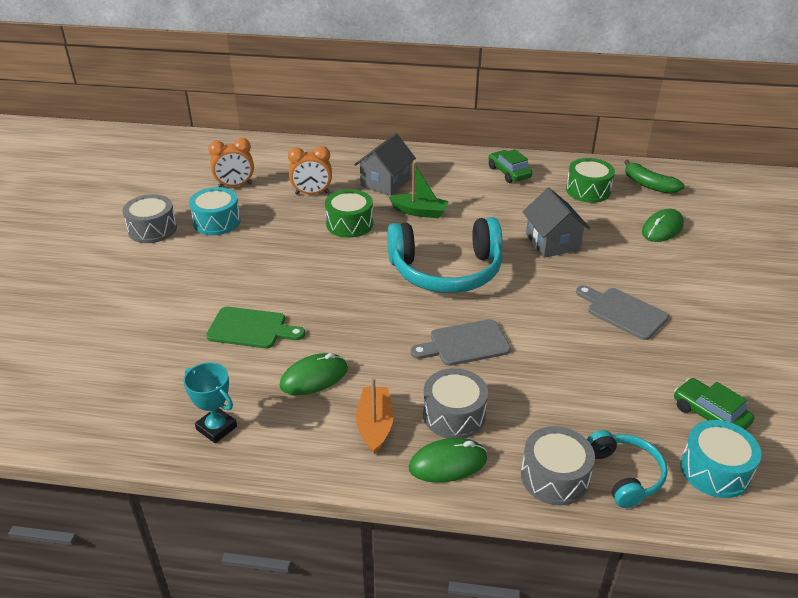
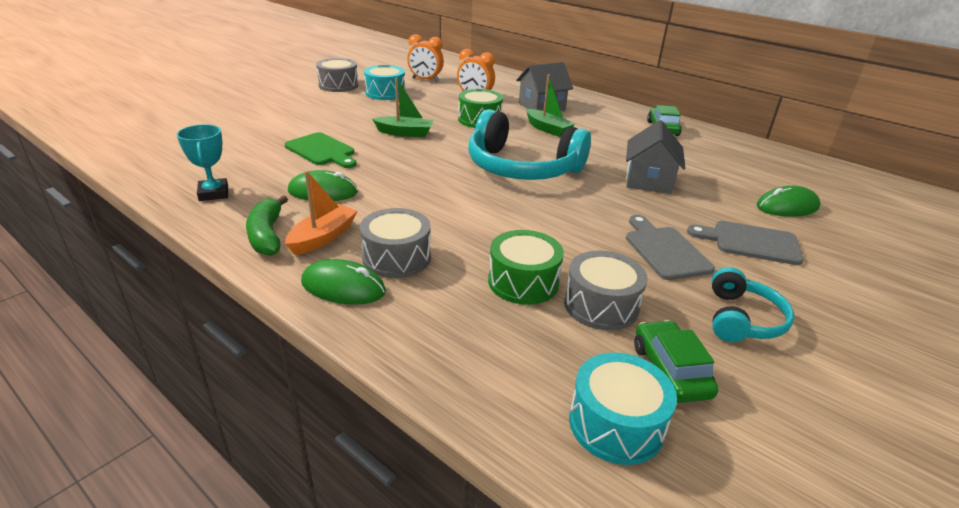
camera: 30 degrees right, 5 degrees down
(301, 271) = (405, 133): none -> green boat
(465, 344) = (473, 216): grey cutting board -> grey cutting board (751, 242)
(554, 477) = (425, 342): grey drum -> grey drum (601, 305)
(588, 190) = (731, 159): green drum -> green drum (523, 282)
(624, 474) = (501, 376): turquoise headphones -> turquoise headphones (742, 319)
(649, 185) = (807, 173): green banana -> green banana (267, 235)

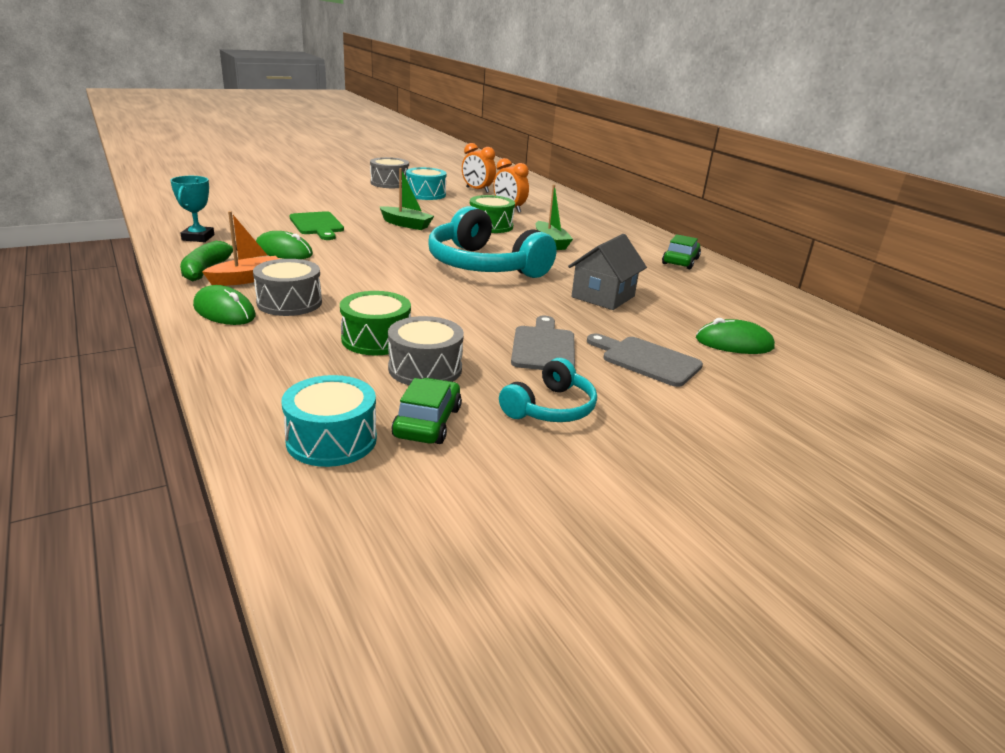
camera: 20 degrees right, 5 degrees down
(541, 106) = (569, 225): grey house -> none

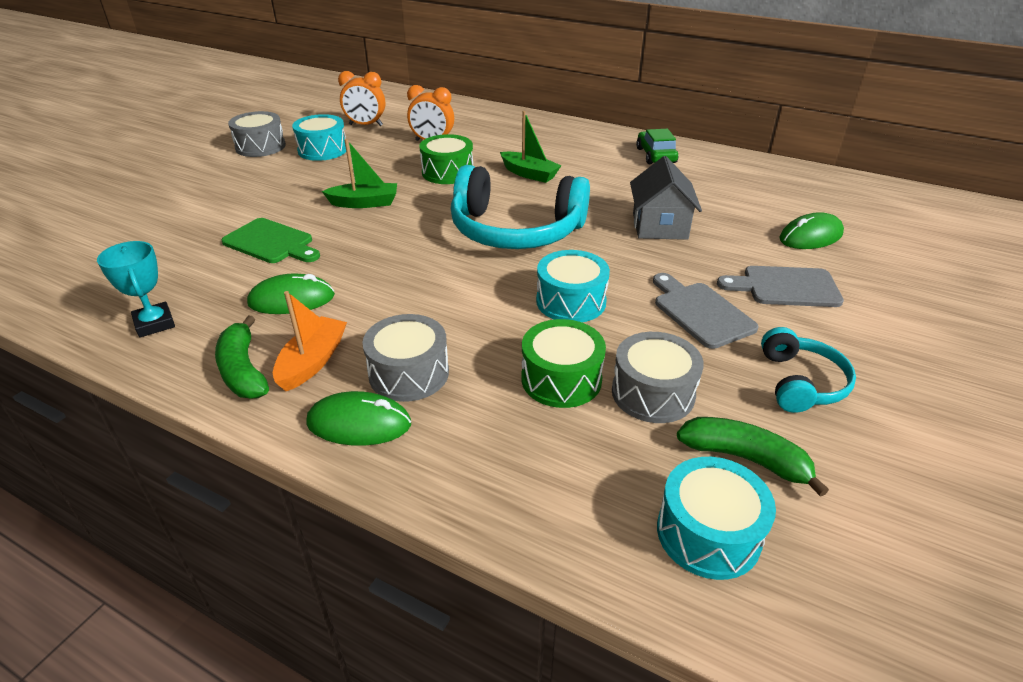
camera: 30 degrees left, 10 degrees up
(427, 422) = (745, 459): green car -> green banana
(455, 309) = (571, 301): none -> turquoise drum

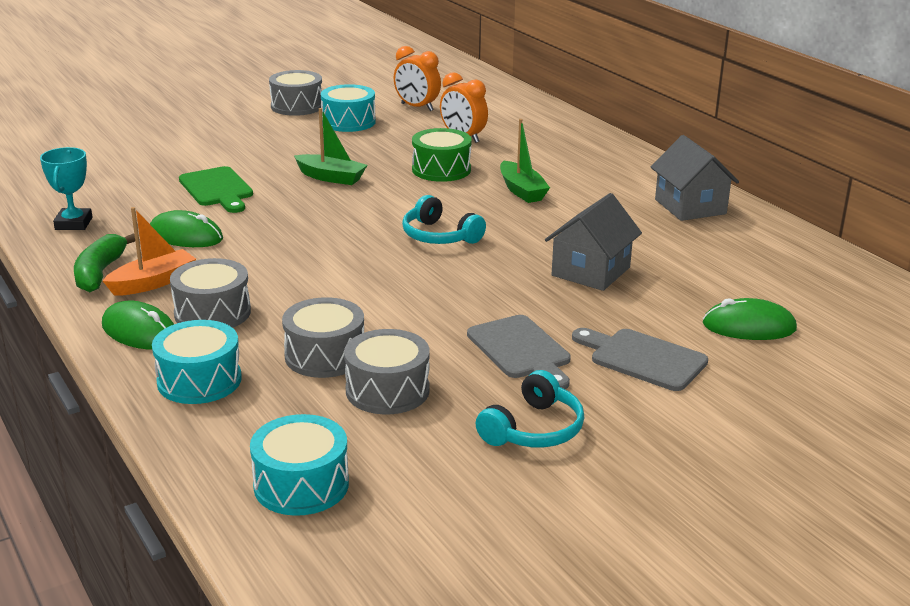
camera: 30 degrees right, 10 degrees down
(515, 230) = (439, 236): turquoise headphones -> turquoise headphones, size x0.52
(561, 379) = (325, 356): green drum -> grey drum
(571, 301) = (411, 305): turquoise drum -> turquoise drum (199, 380)
(655, 155) = (690, 207): green car -> grey house
(700, 312) = (521, 350): grey cutting board -> grey cutting board turned 150 degrees clockwise
(745, 459) = (400, 457): green banana -> none

